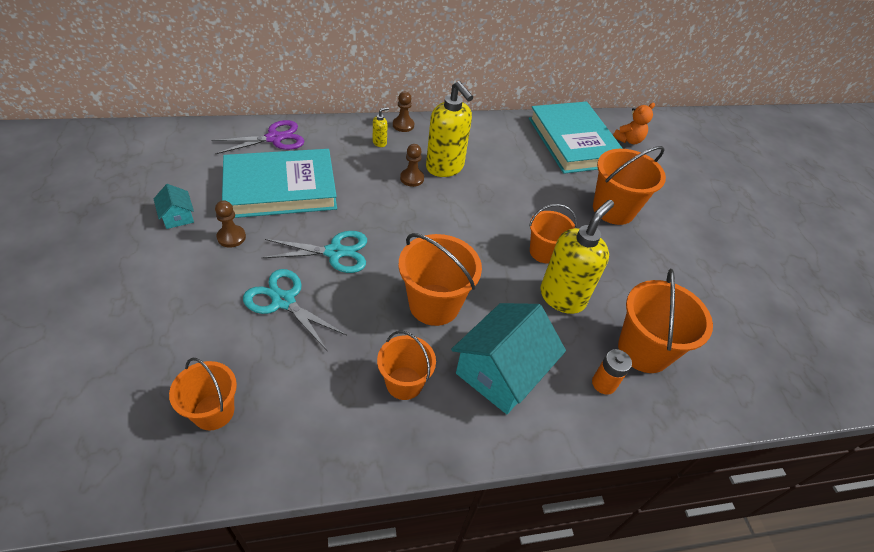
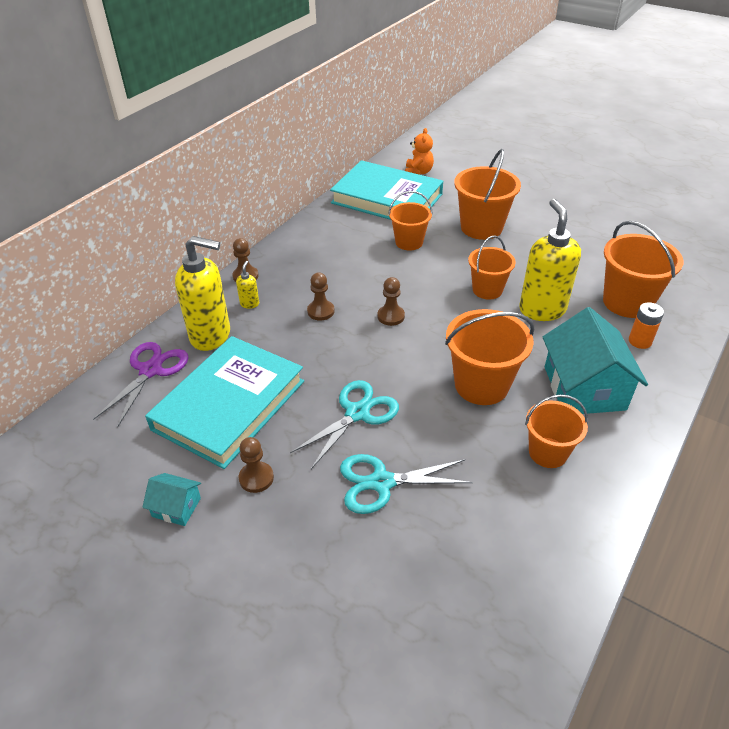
camera: 40 degrees left, 5 degrees down
(213, 411) = (470, 606): orange bucket -> orange bucket (409, 242)
(445, 167) = (331, 284): yellow soap dispenser -> yellow soap dispenser (211, 336)
(449, 215) = (391, 316): none -> brown pawn

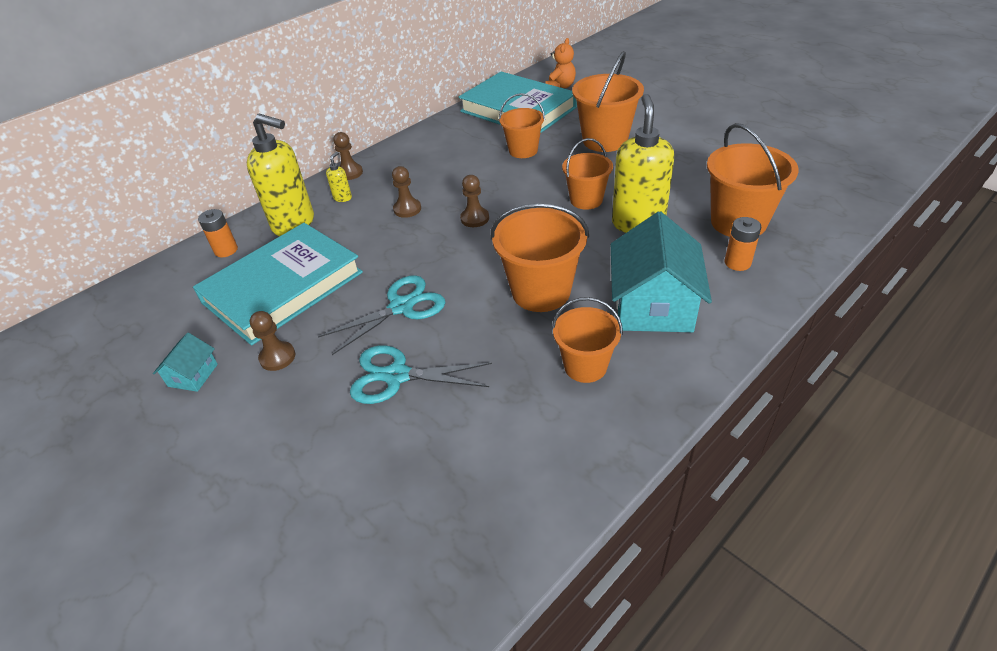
camera: 15 degrees right, 0 degrees up
(150, 370) = (226, 250): purple scissors -> orange battery
(176, 507) = (193, 375): turquoise house -> turquoise house turned 75 degrees clockwise

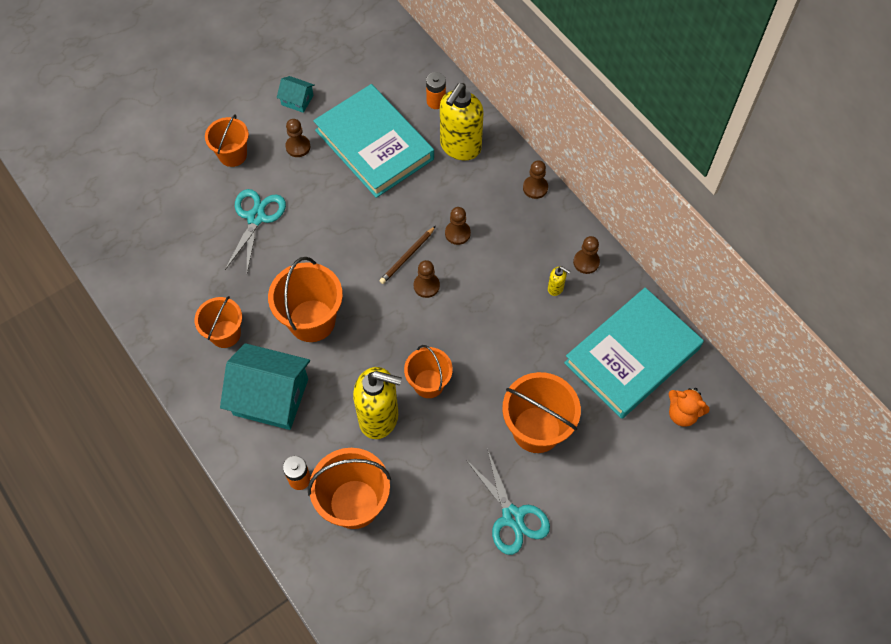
camera: 95 degrees right, 20 degrees up
(343, 198) = (492, 182): yellow soap dispenser -> yellow soap dispenser (555, 288)
(401, 307) = (325, 223): turquoise scissors -> turquoise scissors (512, 516)
(431, 138) = (586, 262): none -> brown pawn
(440, 236) = (407, 256): none -> brown pencil
(523, 150) = (536, 345): orange bucket -> orange bucket (232, 155)

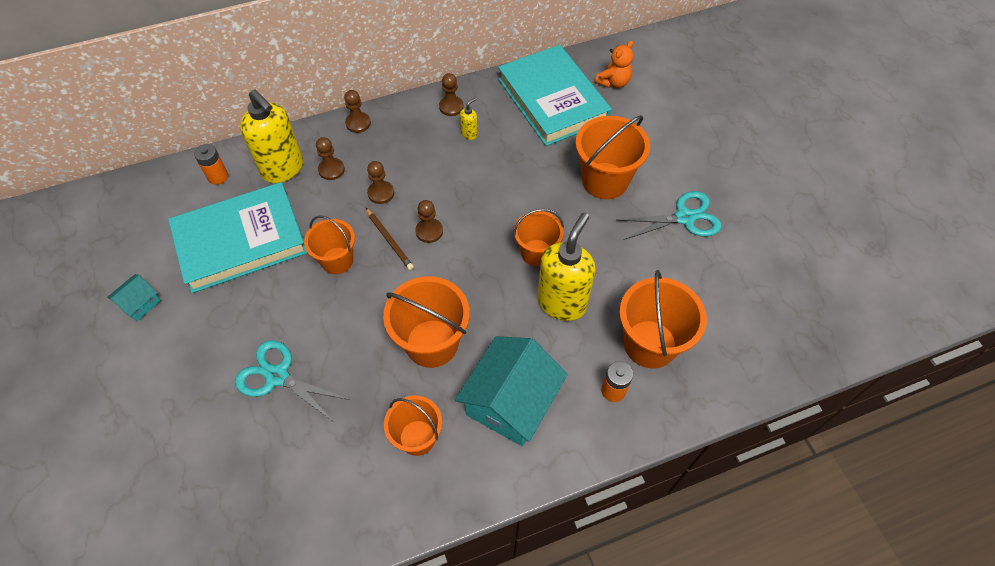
camera: 75 degrees left, 5 degrees down
(232, 155) = (177, 387): orange bucket -> orange bucket (337, 260)
(298, 147) = (204, 315): brown pawn -> brown pawn (331, 170)

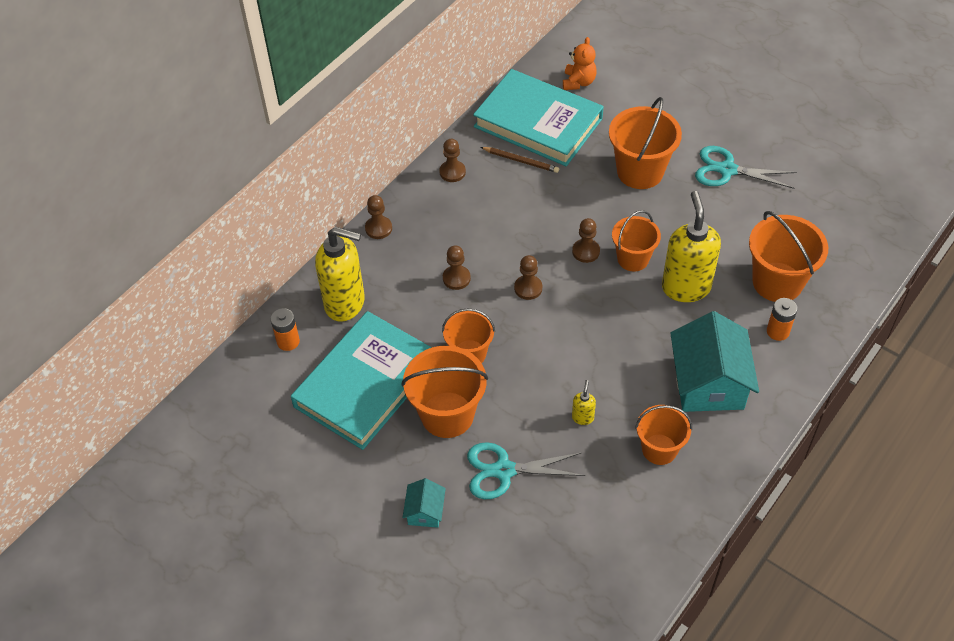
camera: 30 degrees left, 5 degrees down
(140, 303) = (322, 484): turquoise house -> turquoise house (425, 511)
(331, 170) = (392, 281): brown pawn -> brown pawn (586, 251)
(389, 240) = (500, 313): brown pencil -> brown pencil (521, 161)
(432, 343) = (609, 374): orange bucket -> orange bucket (447, 415)
(469, 134) = (490, 188): yellow soap dispenser -> yellow soap dispenser (582, 417)
(684, 217) = (727, 170): turquoise scissors -> turquoise scissors turned 120 degrees counterclockwise

